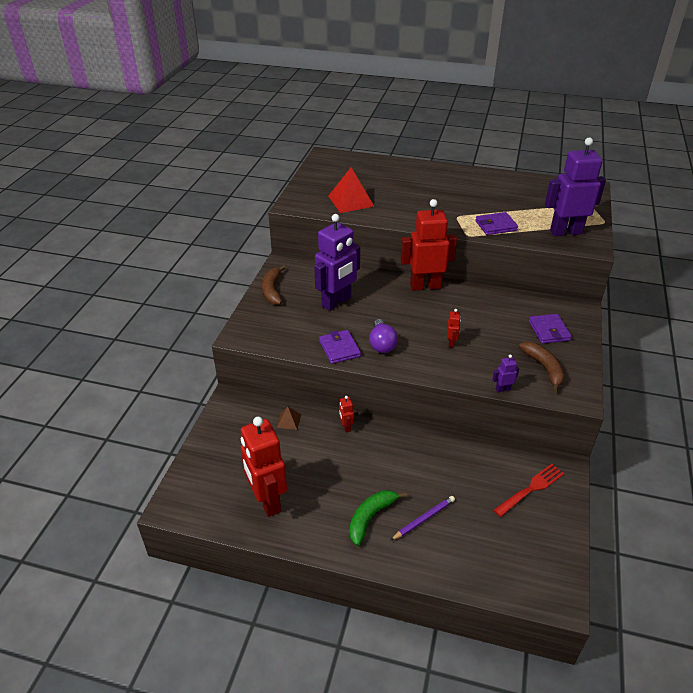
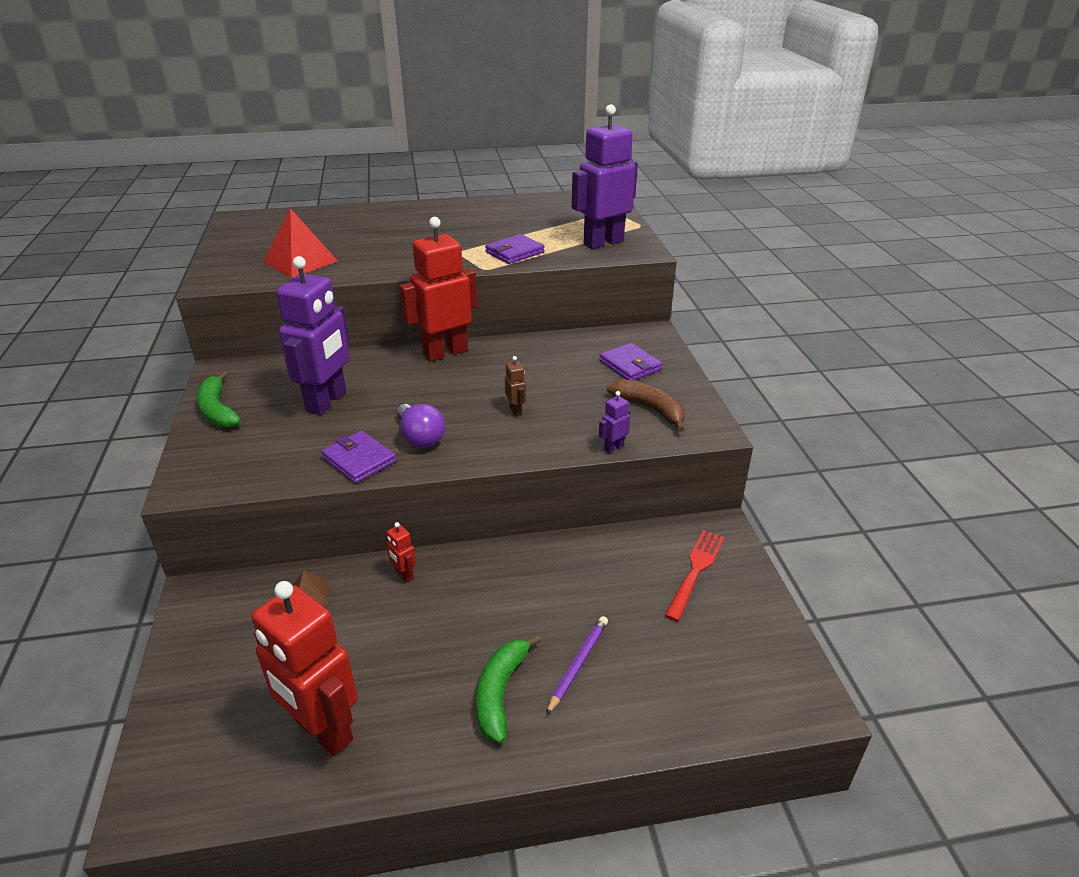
camera: 25 degrees left, 5 degrees down
(272, 290) = (217, 410): brown banana -> green banana
(451, 343) = (516, 411): red robot -> brown robot

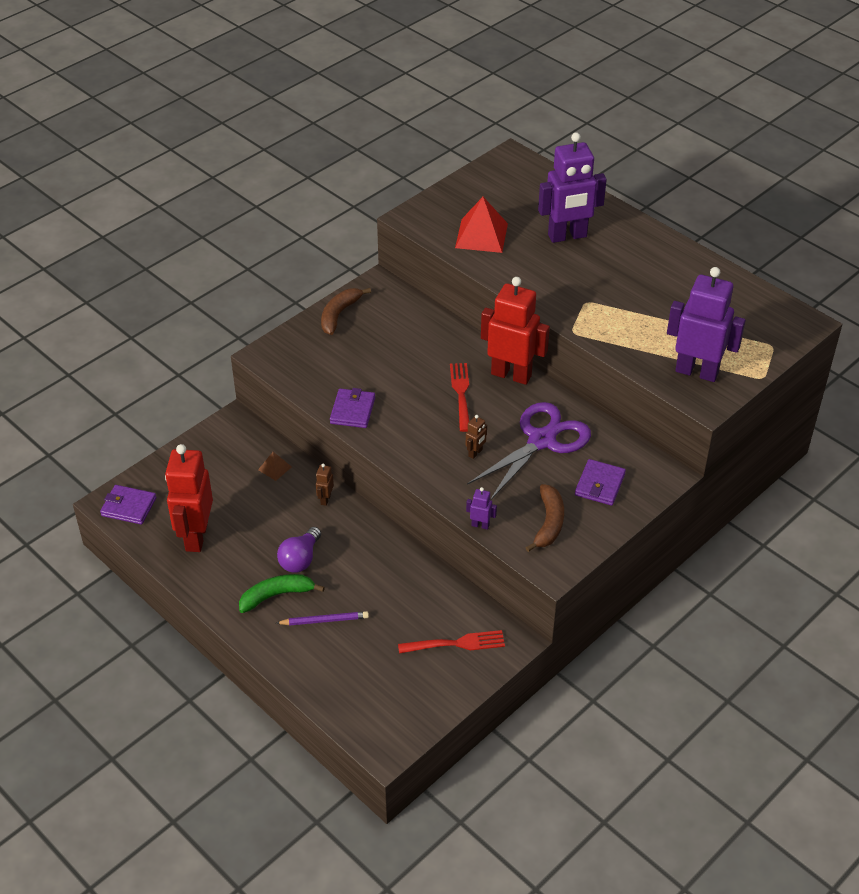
camera: 55 degrees right, 10 degrees up
(217, 410) = (339, 314): green banana -> brown banana
(327, 401) = (395, 356): purple robot -> purple robot (567, 236)
(404, 575) = (325, 499): red robot -> brown robot
(420, 437) = (400, 424): purple light bulb -> purple light bulb (300, 559)
(431, 387) = (461, 394): none -> red fork
(514, 252) = (619, 332): purple wallet -> purple wallet (129, 507)
(544, 371) = (541, 440): none -> purple scissors

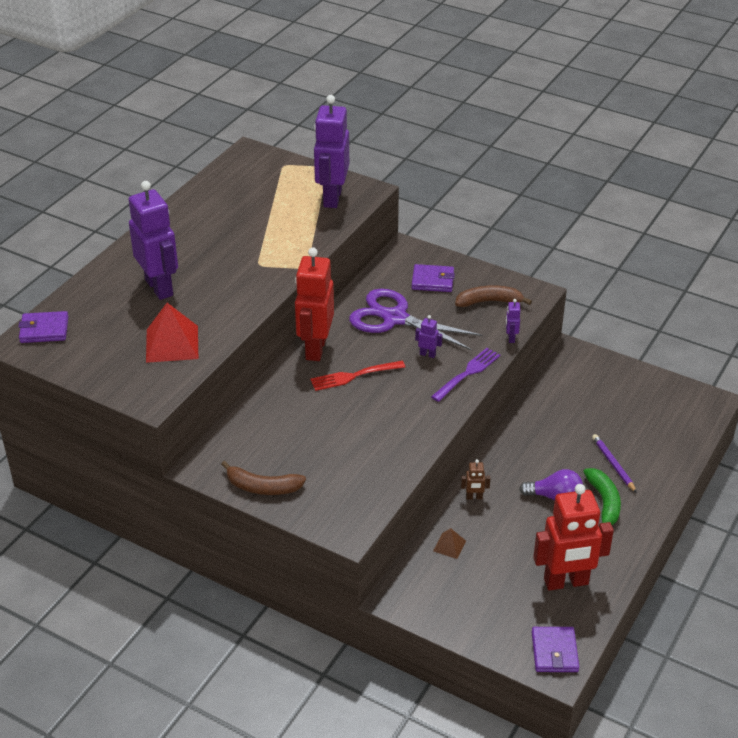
camera: 105 degrees left, 5 degrees down
(276, 595) = (604, 503): green banana -> green banana turned 150 degrees counterclockwise
(352, 410) = (406, 444): purple wallet -> purple wallet (44, 330)
(435, 476) = (467, 374): none -> purple fork
(455, 644) = (592, 382): red fork -> none
(475, 453) = (427, 354): brown robot -> purple robot

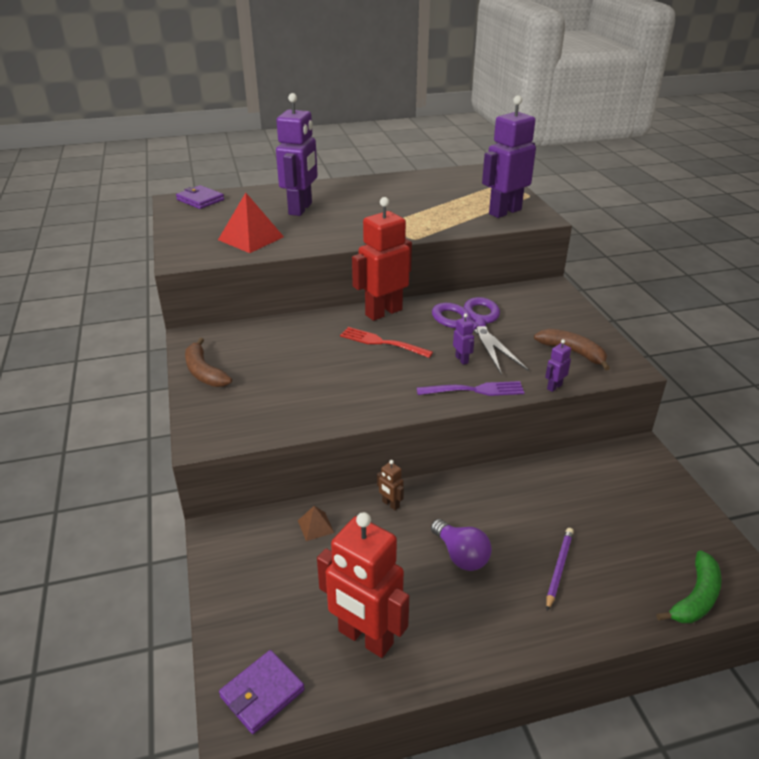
camera: 45 degrees right, 5 degrees down
(432, 281) = (543, 316): purple wallet -> none
(604, 503) = (502, 595): green banana -> green banana (695, 597)

